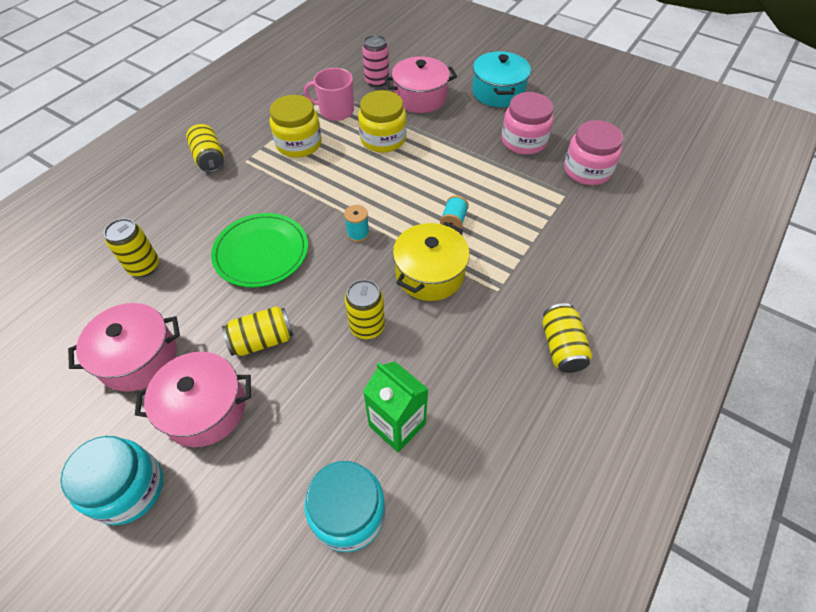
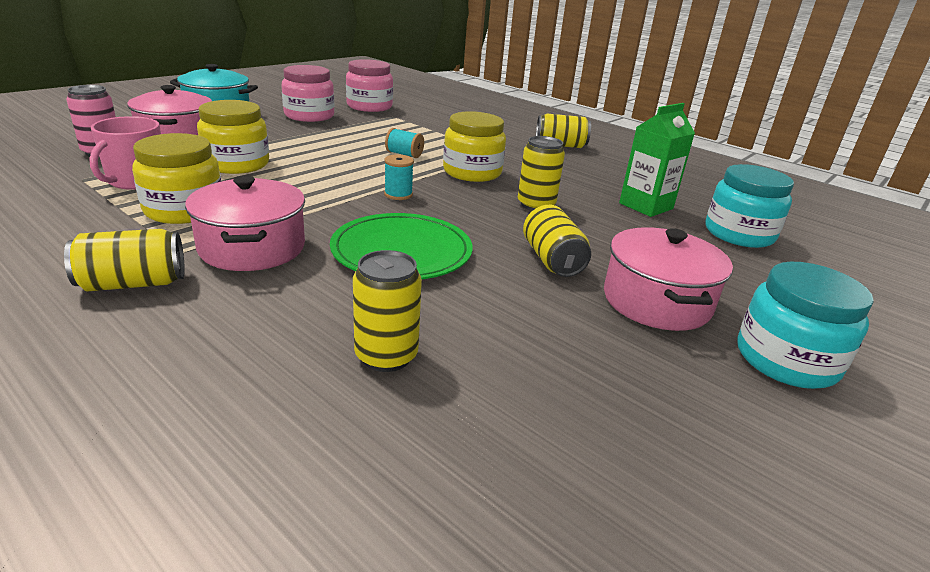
camera: 85 degrees left, 25 degrees down
(138, 358) = (584, 357): pink pot -> pink pot (252, 248)
(430, 274) = (472, 172): yellow pot -> yellow jar

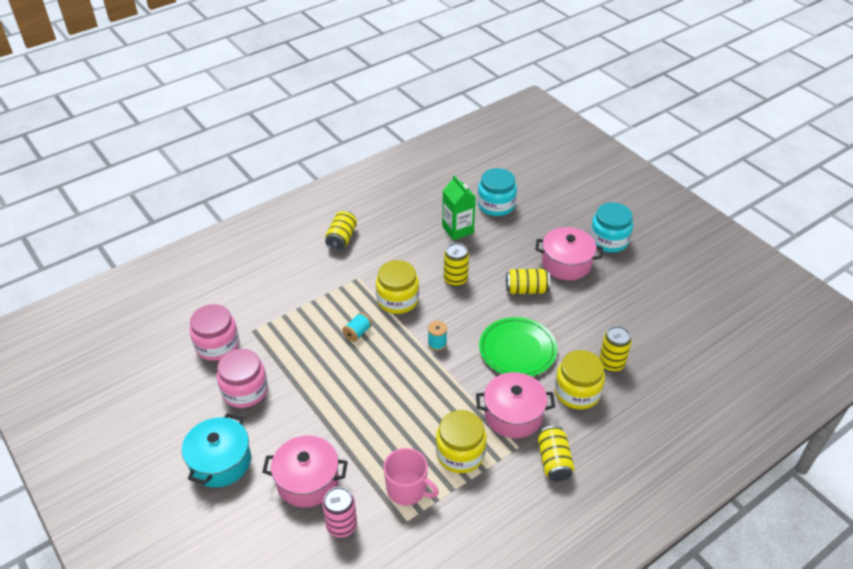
camera: 75 degrees left, 15 degrees up
(237, 164) = (374, 433): yellow jar -> yellow jar (577, 392)

